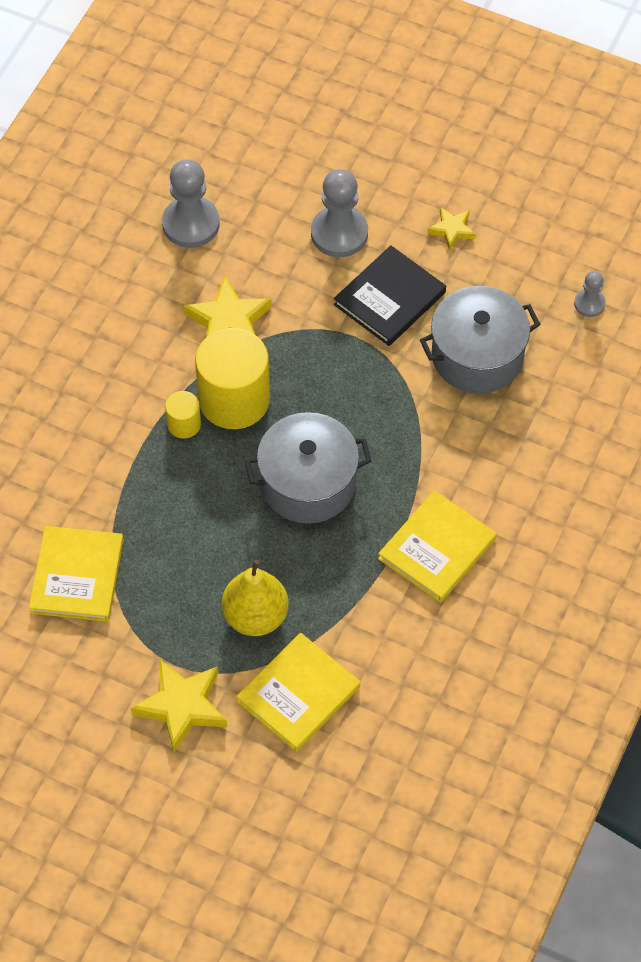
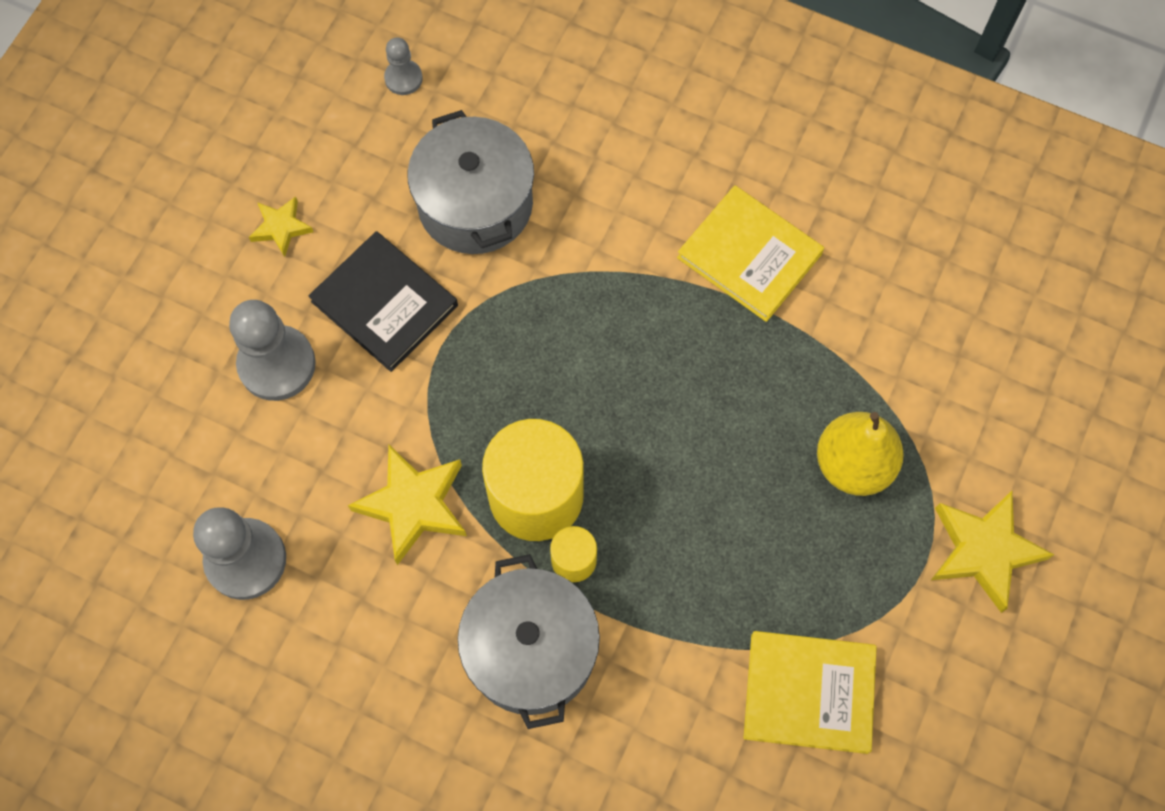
camera: 90 degrees left, 10 degrees up
(298, 694) = (955, 413): yellow book -> none
(308, 483) = (661, 403): grey pot -> grey pot (531, 650)

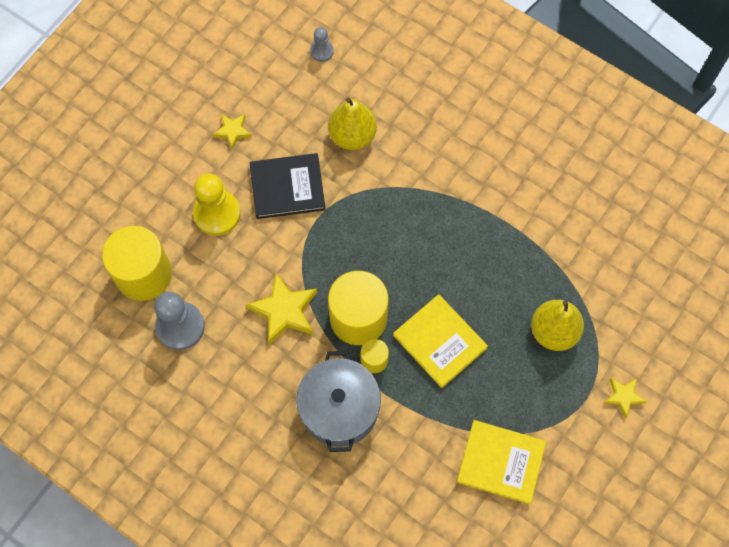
camera: 10 degrees right, 0 degrees up
(171, 483) = (143, 274): none -> yellow cylinder
(277, 364) = (217, 213): grey pawn -> yellow pawn
(385, 303) = (287, 187): black book -> black book turned 60 degrees counterclockwise
(475, 204) = (352, 135): grey pot -> yellow pear
(749, 255) = (514, 194): yellow book -> yellow book (440, 342)
(983, 550) = (623, 396): yellow star -> yellow star, size x0.56

